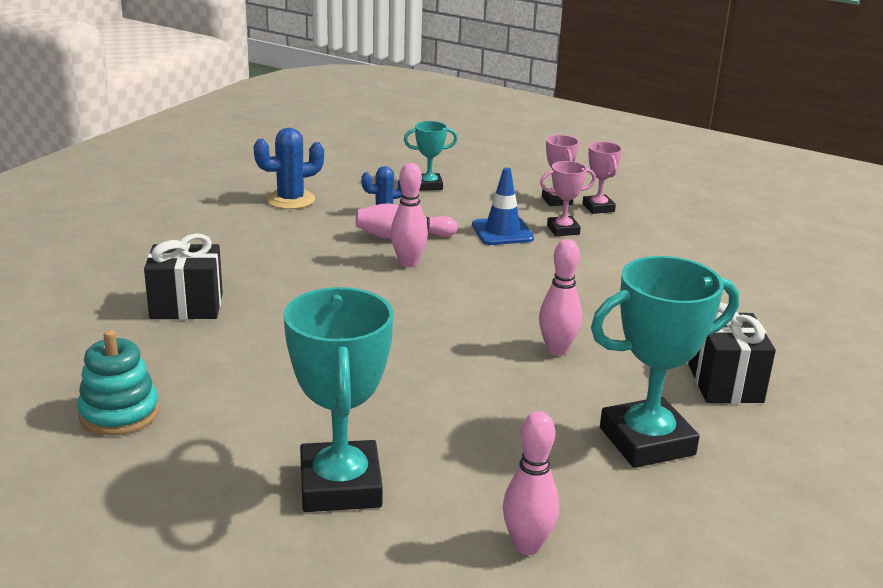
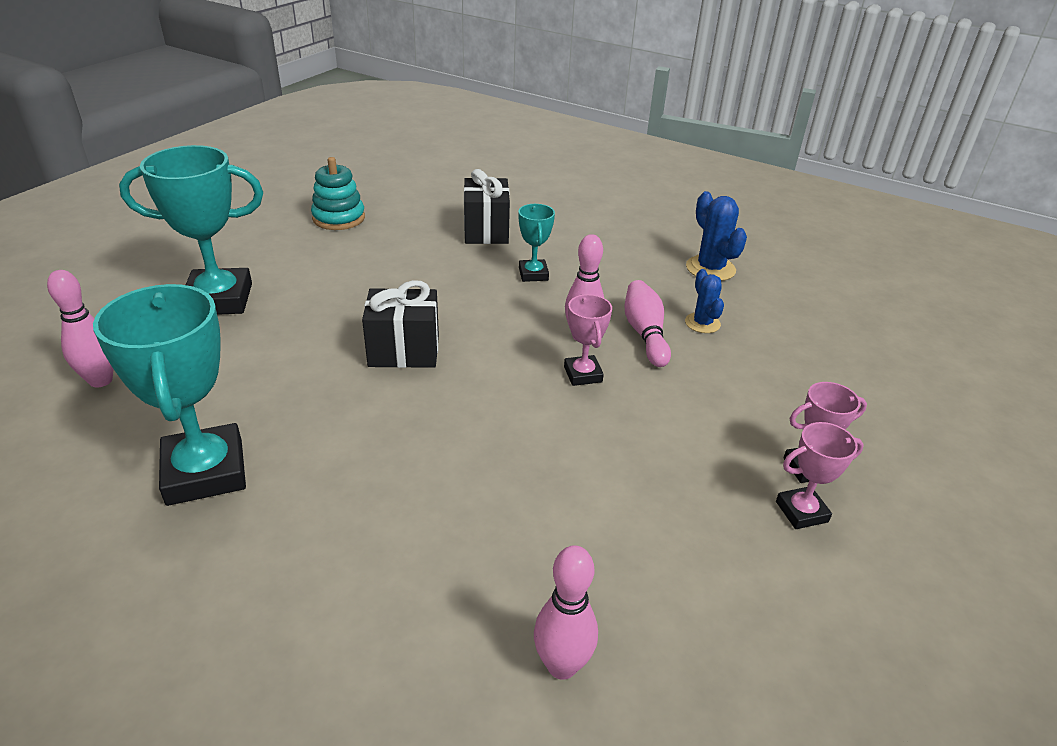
camera: 90 degrees right, 10 degrees up
(429, 185) = (797, 356): turquoise trophy -> turquoise trophy (533, 274)
(502, 232) = (681, 408): blue traffic cone -> none
(557, 350) = (392, 426): pink bowling pin -> pink bowling pin (562, 665)
(563, 230) = (706, 464): pink trophy -> pink trophy (583, 374)
(725, 383) = (294, 564): black gift -> black gift (404, 351)

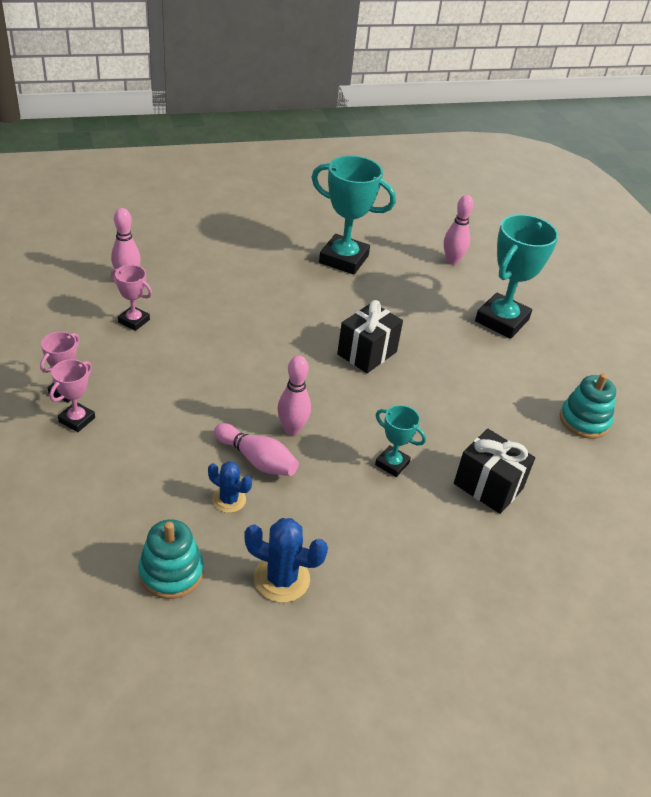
camera: 130 degrees right, 5 degrees up
(583, 374) = (258, 401): pink trophy -> pink trophy (134, 321)
(794, 310) = (171, 572): none -> turquoise stacking toy

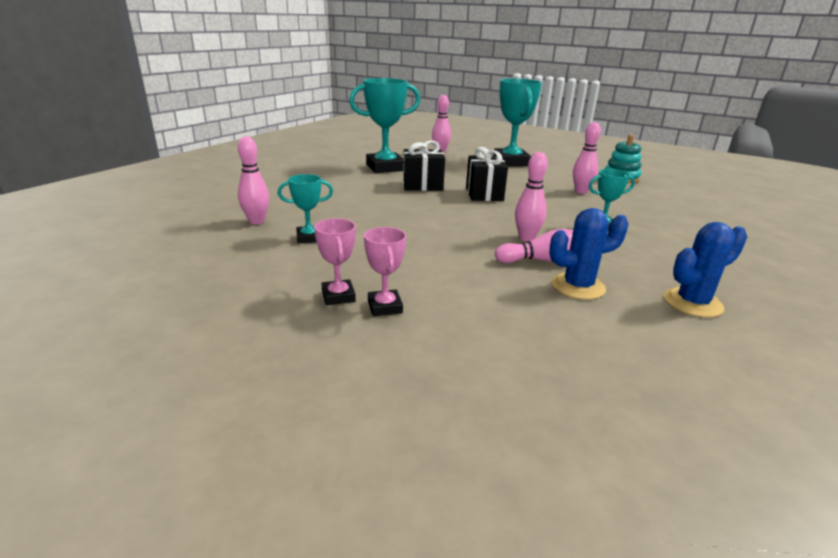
camera: 40 degrees left, 15 degrees down
(134, 321) = (309, 238): pink trophy -> turquoise trophy
(171, 572) = (646, 344): turquoise stacking toy -> none
(229, 500) = (578, 286): blue cactus -> blue cactus, size x1.55
(481, 410) = (581, 191): none -> pink bowling pin
(488, 486) = (653, 214): black gift -> black gift (422, 185)

